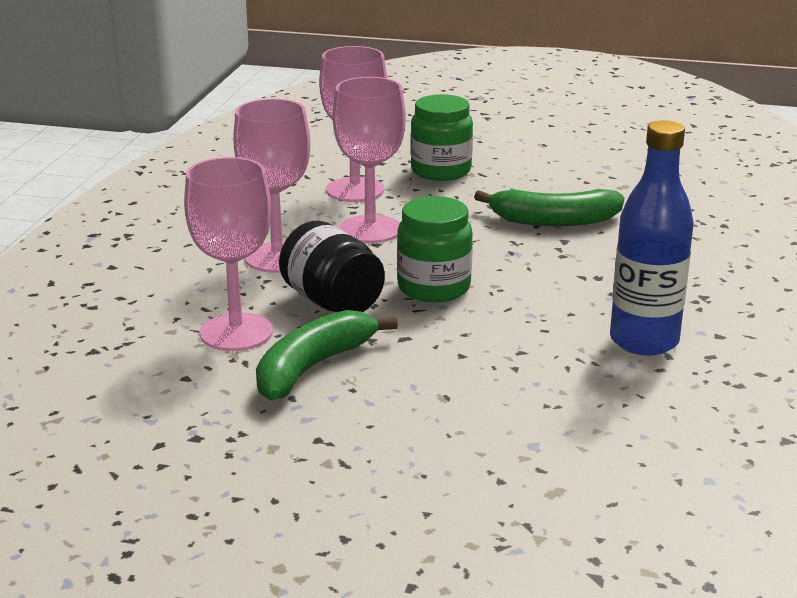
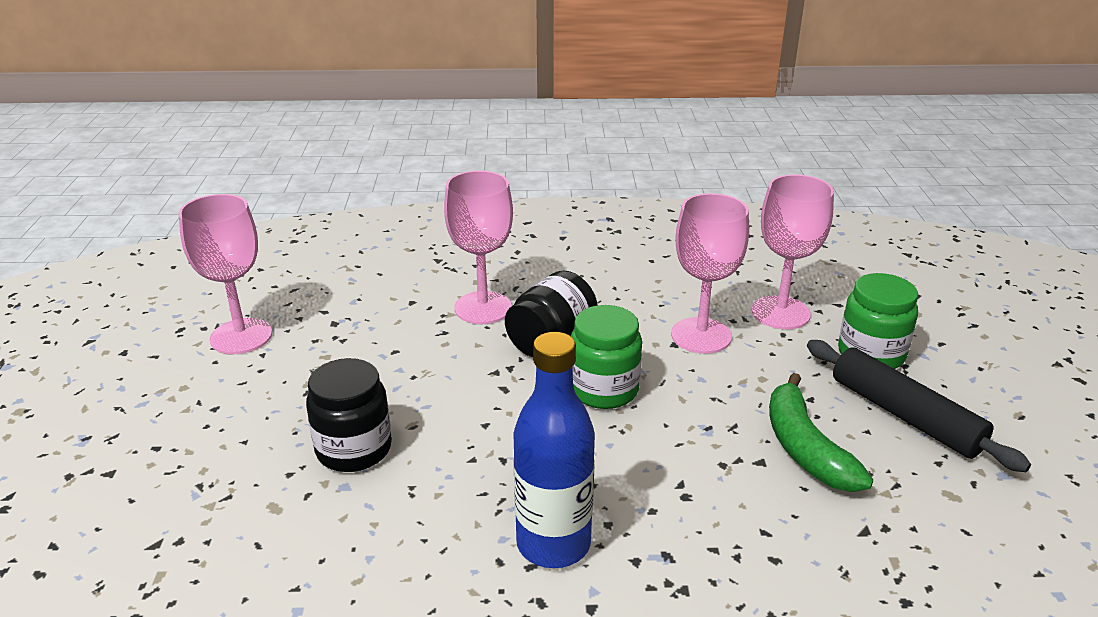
camera: 75 degrees right, 5 degrees up
(277, 257) = (616, 300): pink goblet -> pink goblet (241, 336)
(312, 367) = (441, 351): green banana -> none
(473, 435) = (354, 449): none -> black jar
(528, 179) = (904, 416): none -> black rolling pin

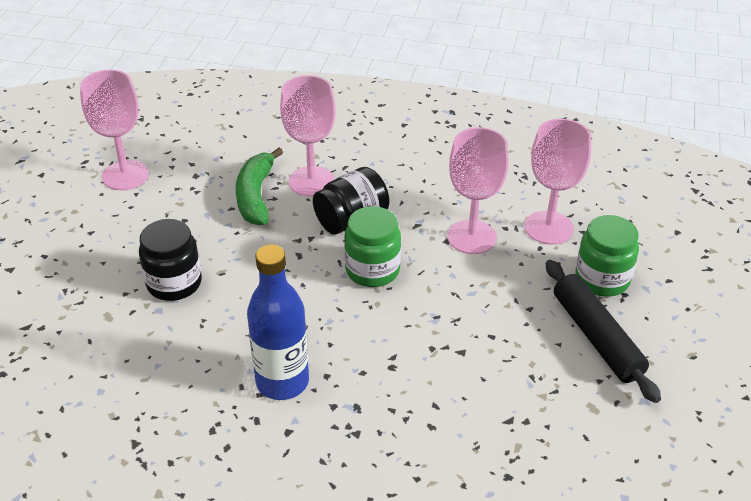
camera: 15 degrees right, 10 degrees up
(805, 448) = (501, 348): green banana -> green banana (256, 196)

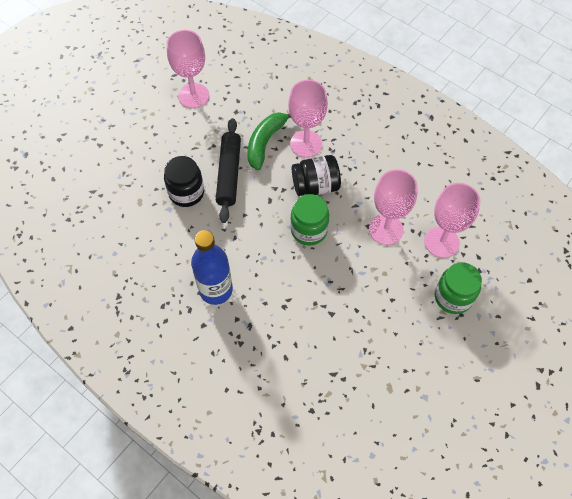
camera: 25 degrees right, 20 degrees up
(596, 337) = (422, 339): black rolling pin -> black rolling pin (229, 174)

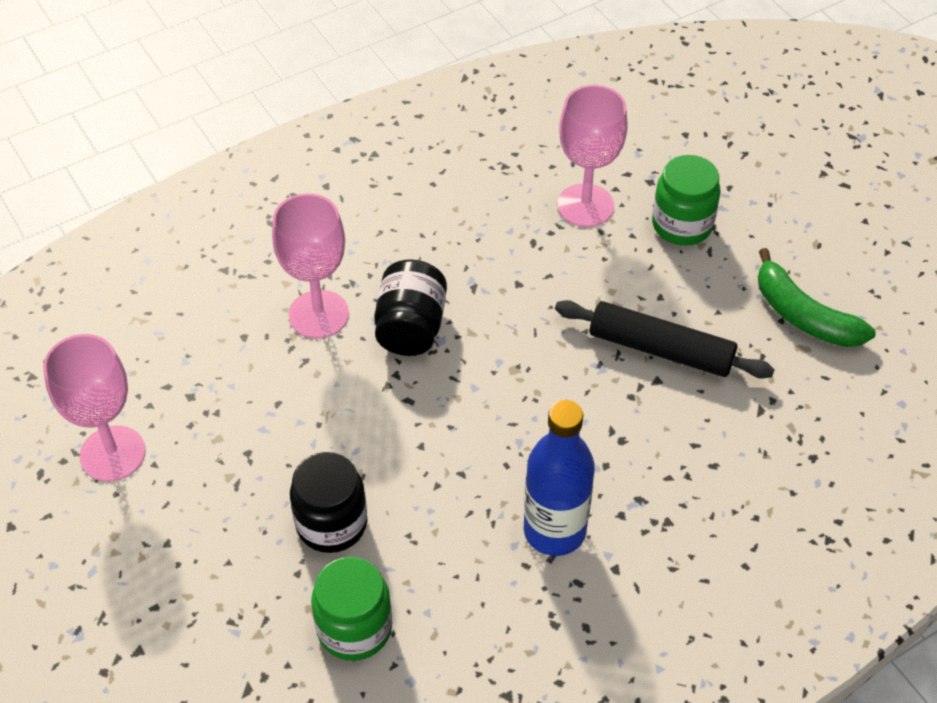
camera: 70 degrees left, 10 degrees down
(229, 174) = (323, 445): black rolling pin -> black rolling pin (660, 350)
(265, 142) = (284, 371): green banana -> green banana (803, 316)
(309, 230) = (493, 363): green jar -> green jar (354, 628)
(386, 229) = (535, 263): pink goblet -> none

